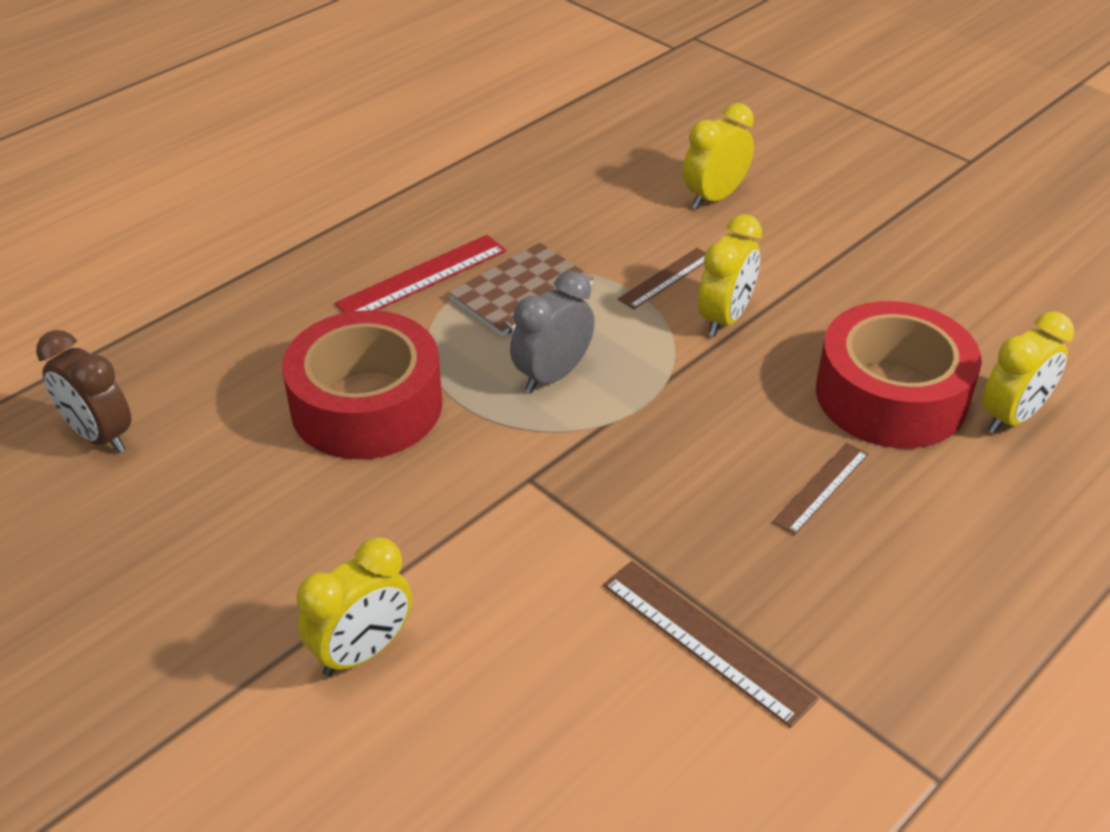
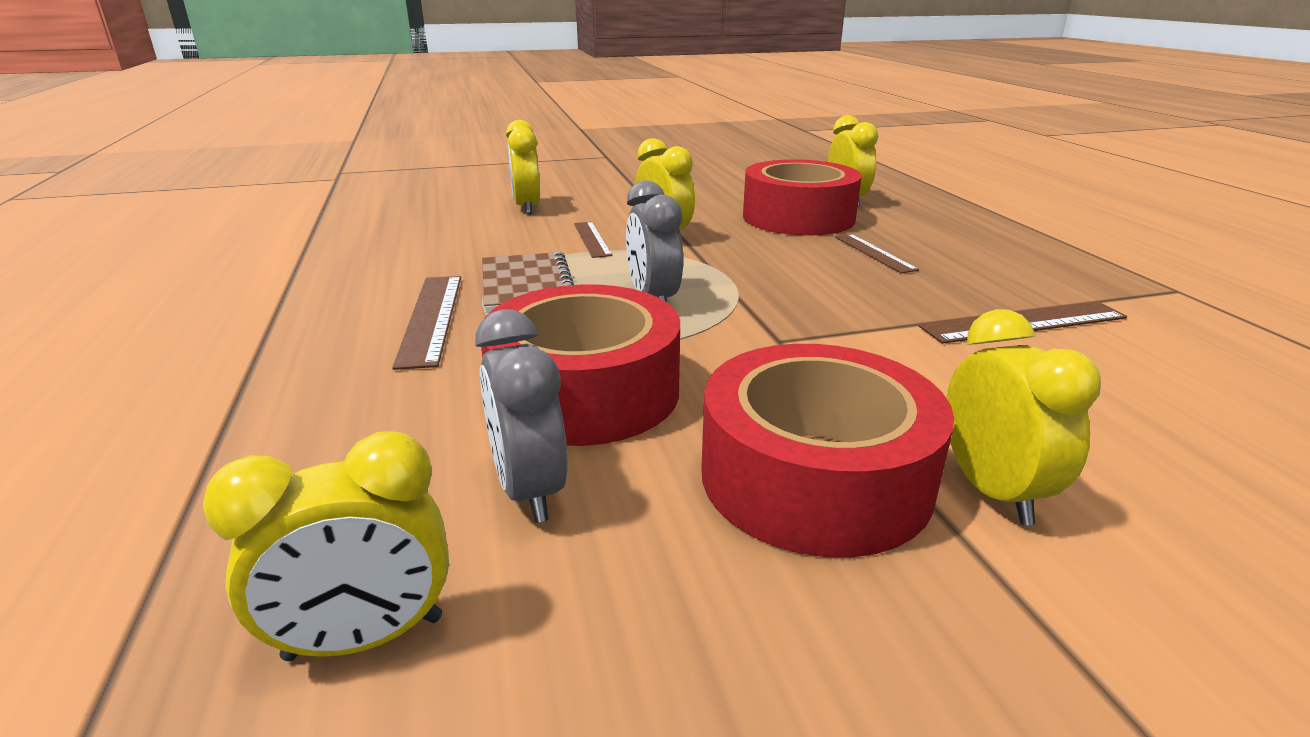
camera: 60 degrees left, 15 degrees down
(100, 436) = (365, 638): brown clock -> yellow clock
(239, 433) = (529, 490): none -> grey clock
(327, 556) = (815, 476): none -> red tape
(422, 277) = (432, 318): red ruler -> brown ruler

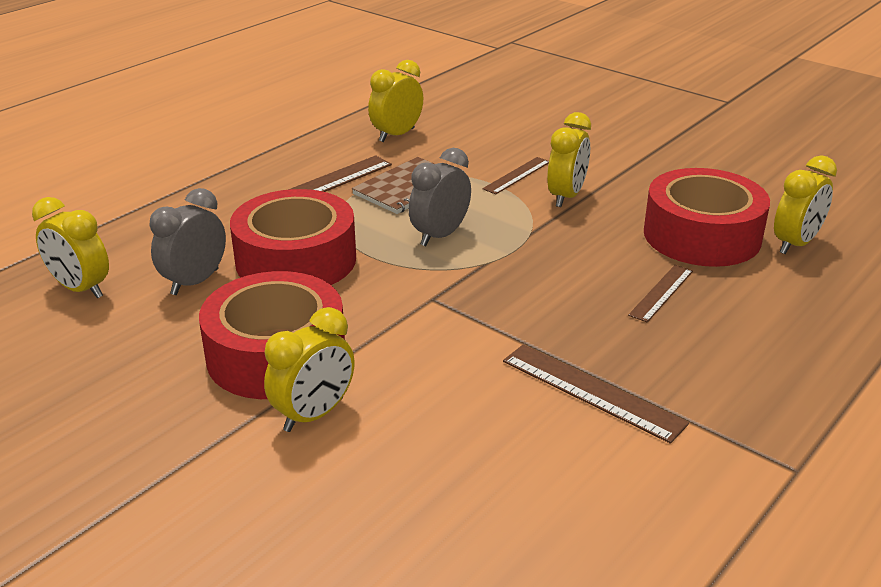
camera: 55 degrees right, 5 degrees up
(527, 207) = (544, 128): yellow clock -> yellow clock (397, 135)

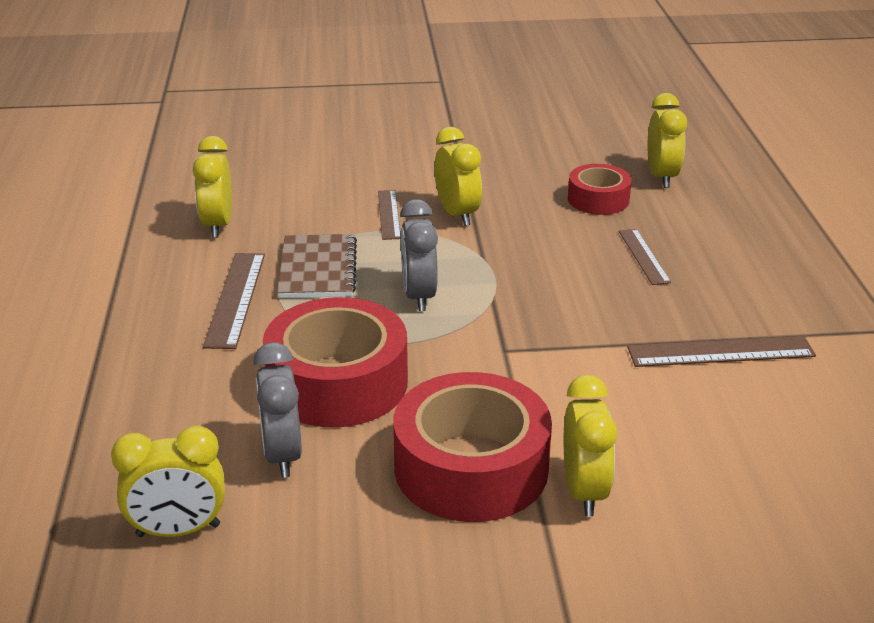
camera: 45 degrees left, 0 degrees up
(701, 235) = (598, 199): red tape -> red tape, size x0.56

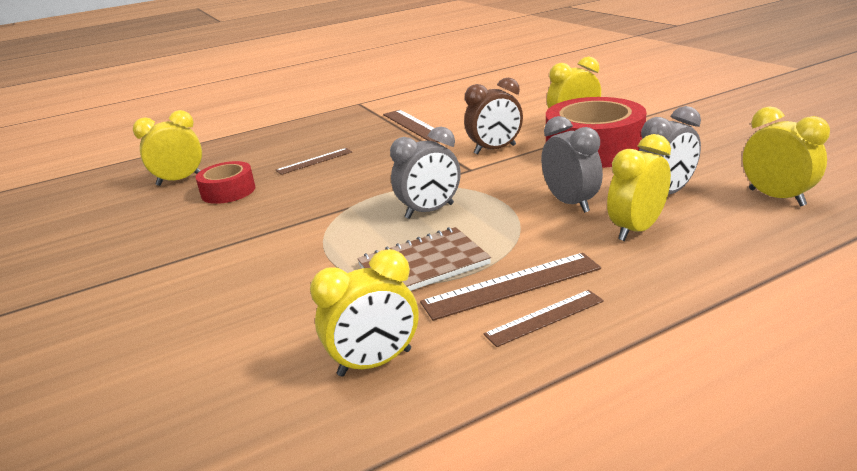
camera: 110 degrees left, 5 degrees down
(337, 382) = (570, 203): red tape -> grey clock
(389, 214) = (294, 266): brown ruler -> brown ruler (544, 317)
(457, 214) = (279, 235): yellow clock -> yellow clock (636, 230)
(552, 387) = (495, 150): none -> brown clock

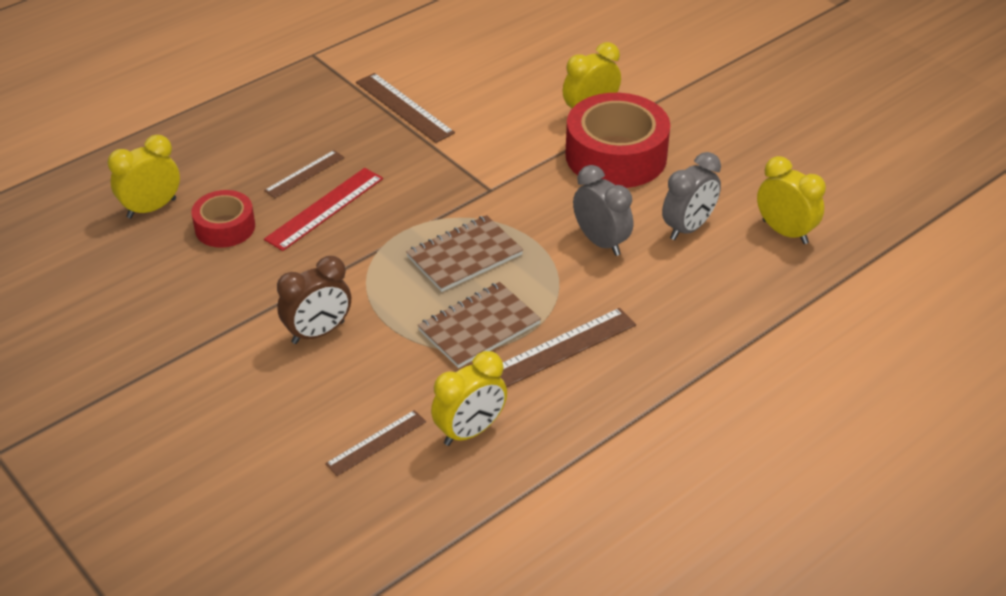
camera: 15 degrees left, 15 degrees up
(319, 180) = (325, 209): none -> red ruler
(429, 211) = (464, 256): grey clock -> brown notebook
(495, 150) = (510, 156): brown clock -> brown clock (318, 332)
(544, 317) = (595, 379): brown ruler -> brown ruler (376, 442)
(636, 230) = (663, 277): yellow clock -> none

